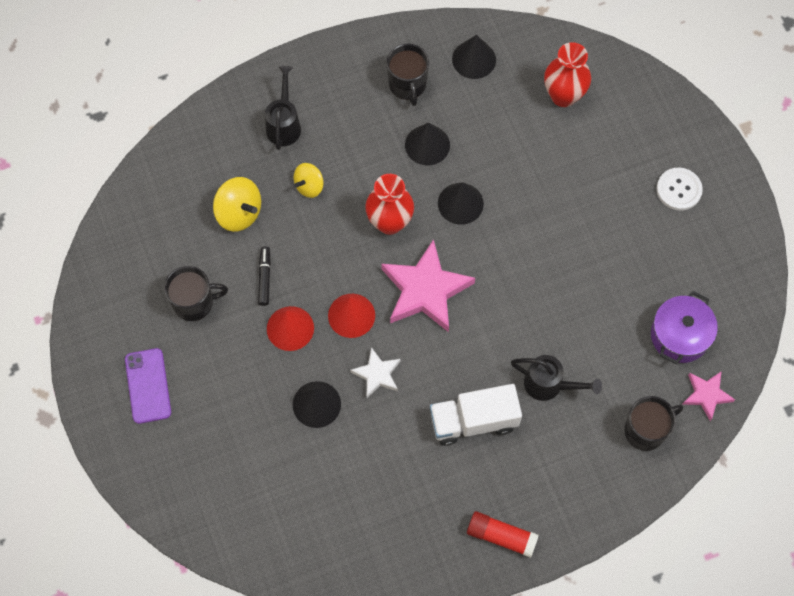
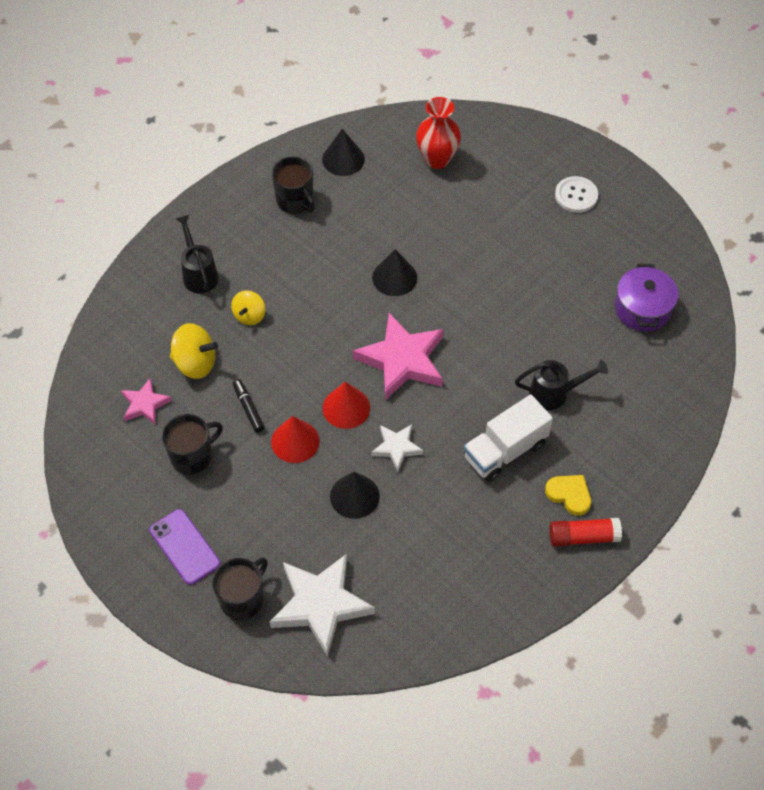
camera: 25 degrees left, 10 degrees down
(237, 493) = (320, 605): none -> white star
(389, 222) = (339, 317): red vase -> none
(427, 145) = (339, 242): black cone -> none
(510, 490) = (569, 495): none -> yellow heart
(645, 430) = (658, 396): black mug -> black mug (242, 599)
(706, 395) = (692, 346): pink star -> pink star (145, 404)

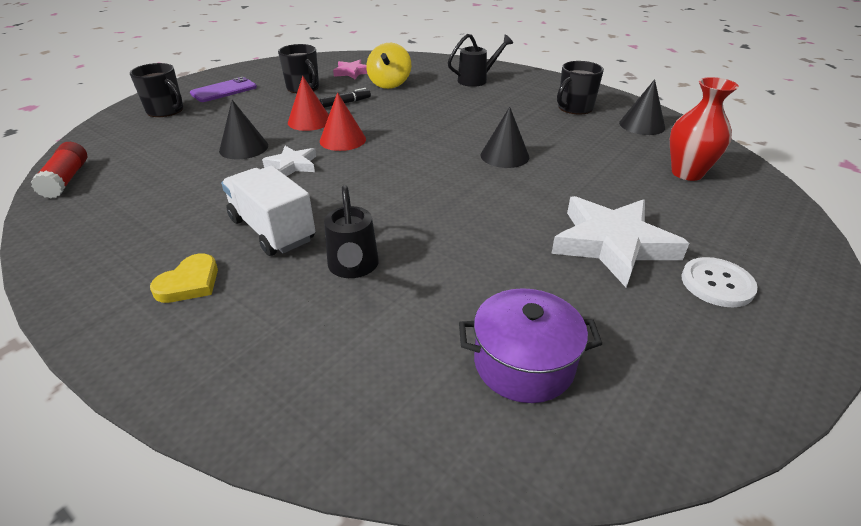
camera: 85 degrees right, 20 degrees down
(249, 315) = (439, 98): yellow spinning top -> none
(320, 605) = (139, 139): white star -> white star (612, 244)
(402, 360) = (399, 164): pink star -> none
(583, 537) = (118, 296): red glue stick -> red glue stick (66, 179)

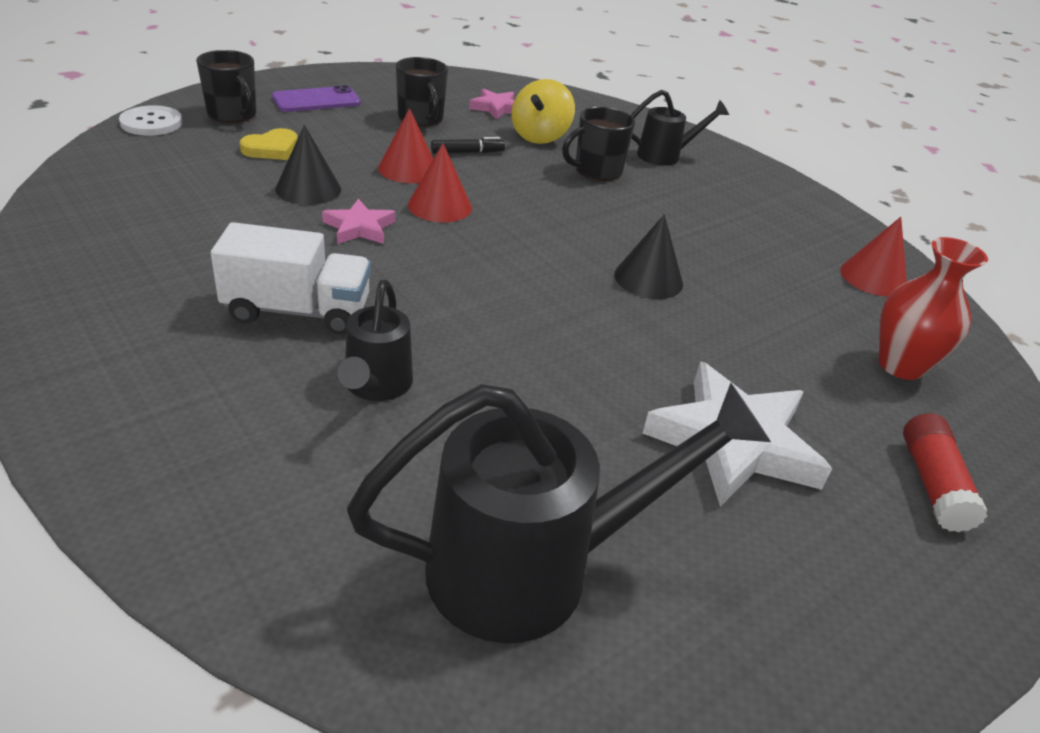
camera: 10 degrees right, 0 degrees up
(66, 179) = (80, 184): red glue stick -> red glue stick (933, 484)
(189, 283) = (172, 355): yellow heart -> yellow heart (272, 149)
(272, 230) = (297, 311): white truck -> white truck turned 120 degrees clockwise
(292, 165) = (359, 227): white star -> pink star
(523, 363) = (531, 568): purple pot -> black watering can
(574, 108) = (786, 229): black mug -> black mug (596, 170)
(642, 125) = (873, 277): black cone -> red cone
(717, 284) = (852, 535): white button -> white button (151, 123)

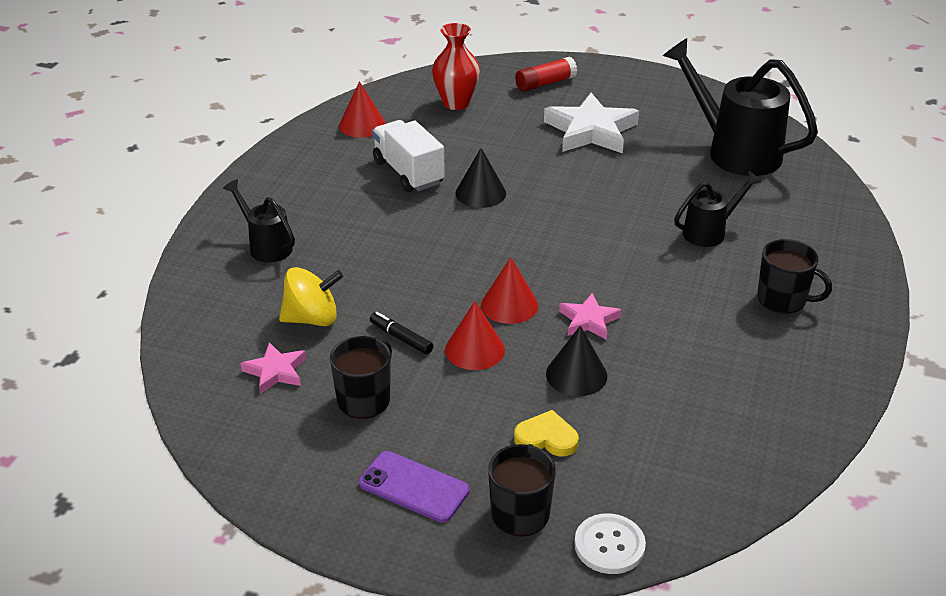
camera: 120 degrees left, 0 degrees up
(297, 311) = (700, 288): white truck -> white truck (408, 173)
(596, 170) = (345, 265): black mug -> black mug (783, 299)

